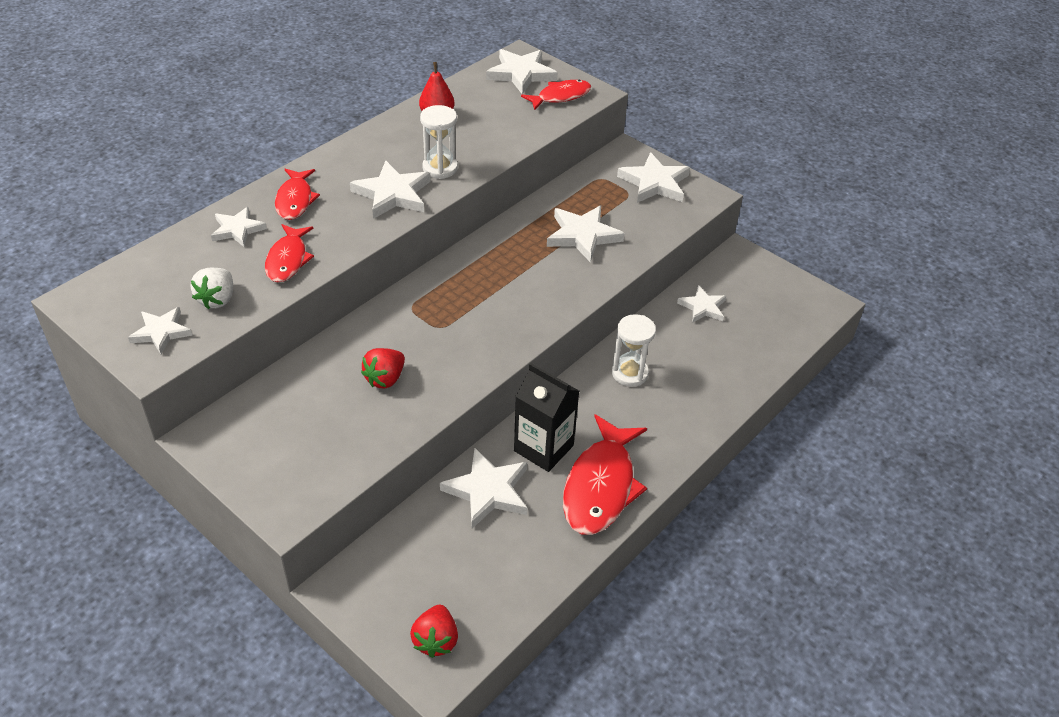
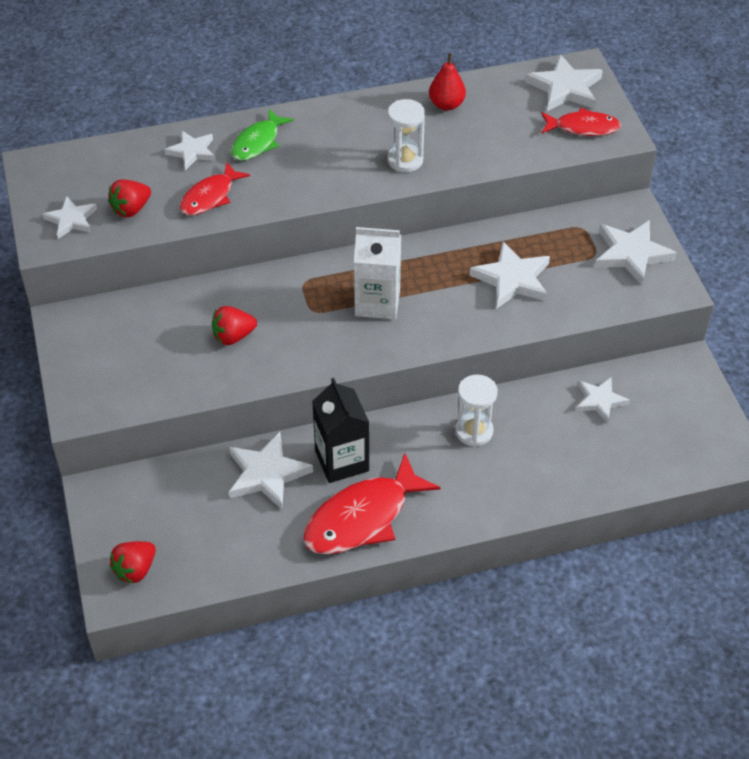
camera: 35 degrees right, 5 degrees up
(217, 299) = (131, 209): white strawberry -> red strawberry
(295, 200) = (258, 142): red fish -> green fish
(393, 194) = (343, 169): white star -> none
(489, 297) = (377, 302): none -> white carton

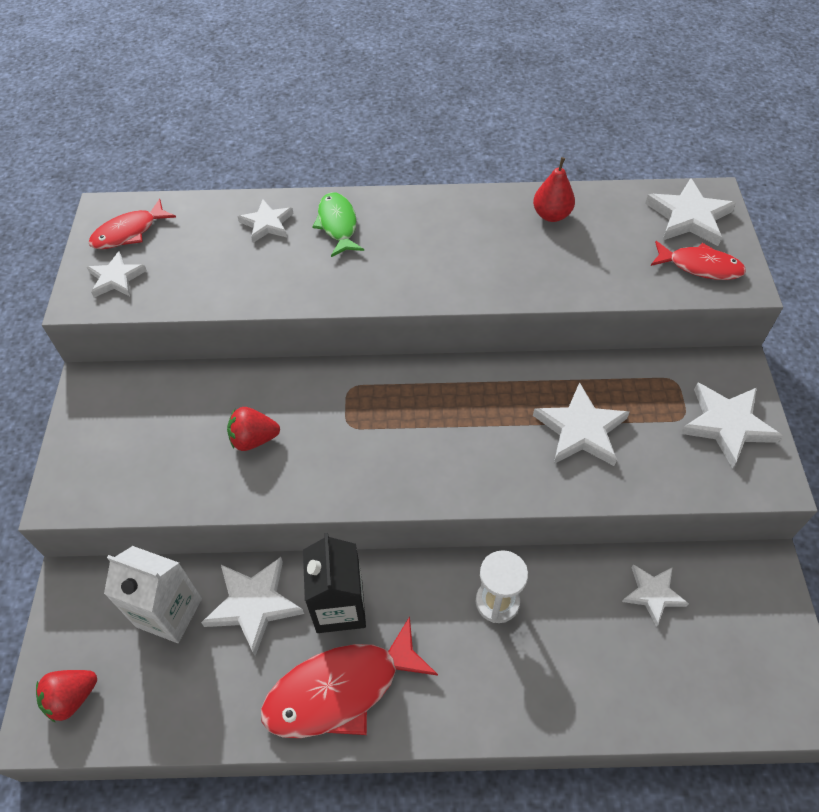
camera: 15 degrees right, 5 degrees up
(131, 209) = (181, 277): red strawberry -> none
(210, 197) = (267, 277): red fish -> red fish (129, 232)
(258, 142) = (338, 225): green fish -> green fish turned 120 degrees clockwise
(377, 302) = (421, 429): white carton -> white carton (169, 612)
(405, 160) = (489, 271): white hourglass -> none

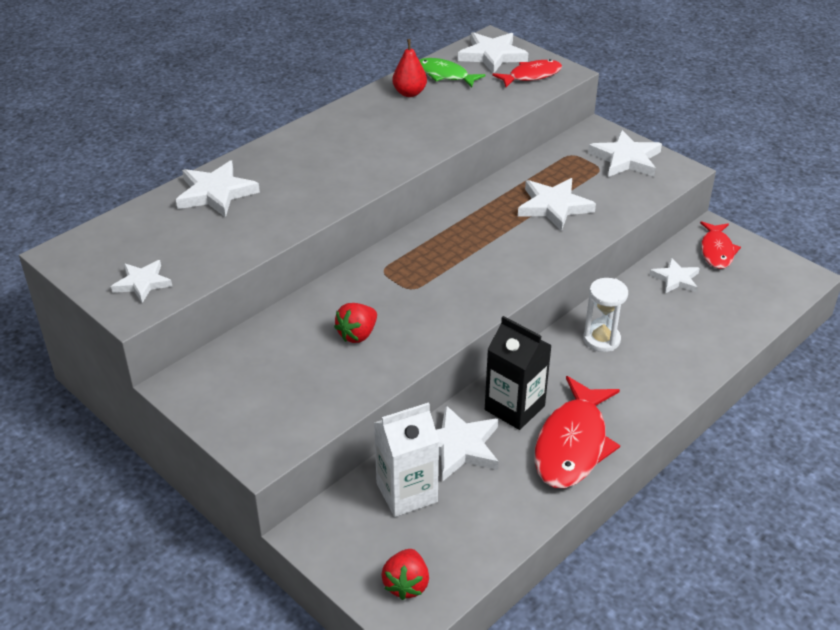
camera: 45 degrees left, 15 degrees down
(129, 232) = (107, 254): red fish -> red fish (716, 251)
(267, 223) = (216, 193): white star -> white star, size x1.56
(338, 225) = (271, 167): green fish -> green fish (445, 75)

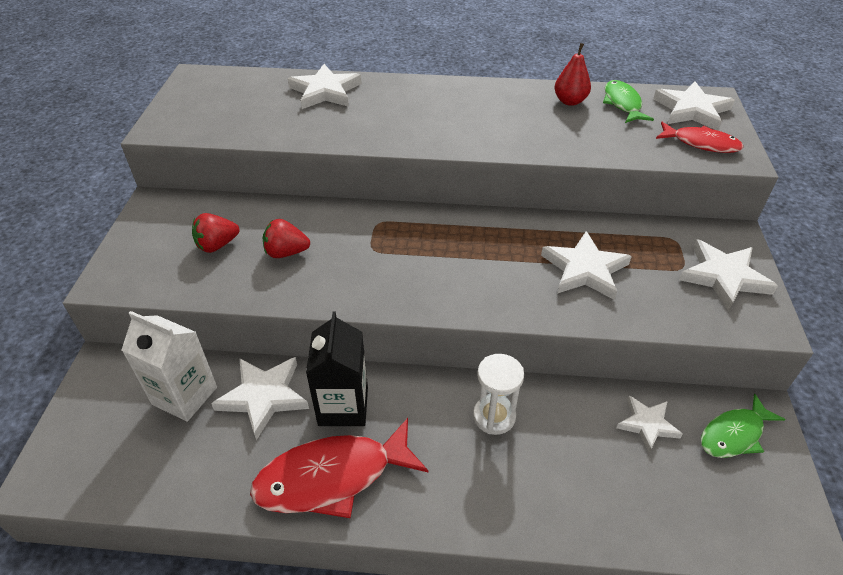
camera: 50 degrees right, 5 degrees up
(142, 283) = (191, 117): white star -> none
(406, 584) = (78, 458): red strawberry -> red strawberry (217, 245)
(716, 251) = (734, 434): red fish -> green fish

